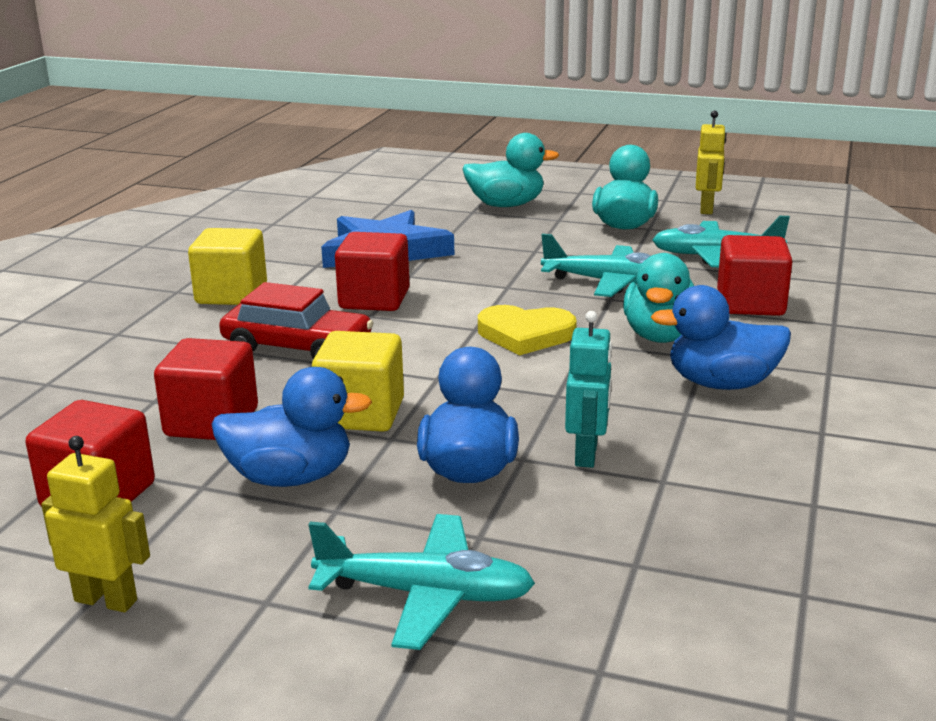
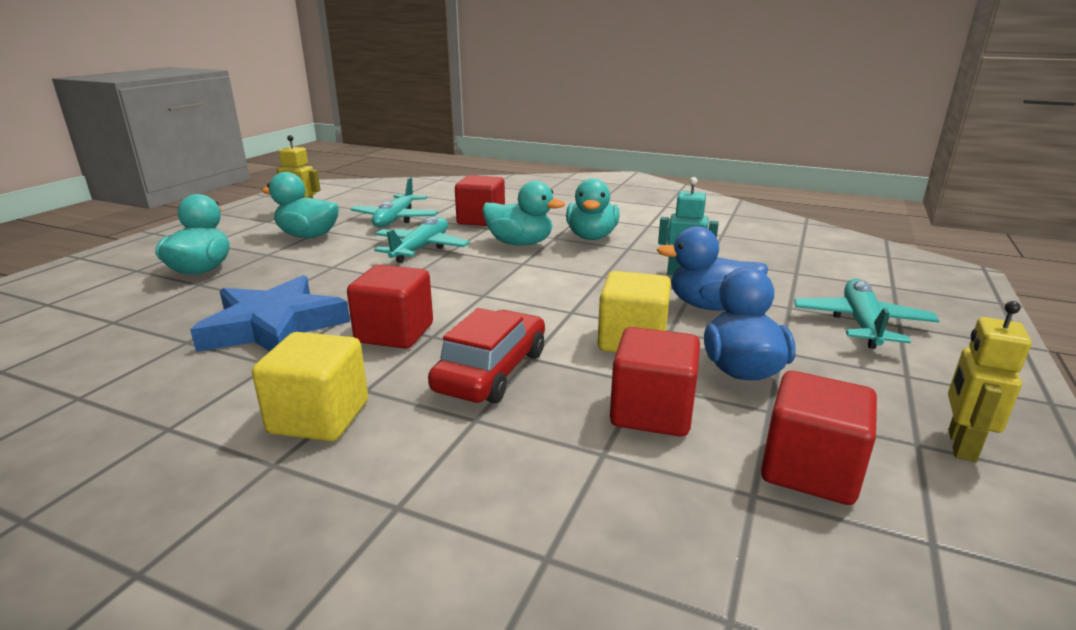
camera: 85 degrees left, 0 degrees up
(525, 334) = (502, 279): yellow heart -> none
(721, 384) = (591, 237): blue duck -> turquoise duck

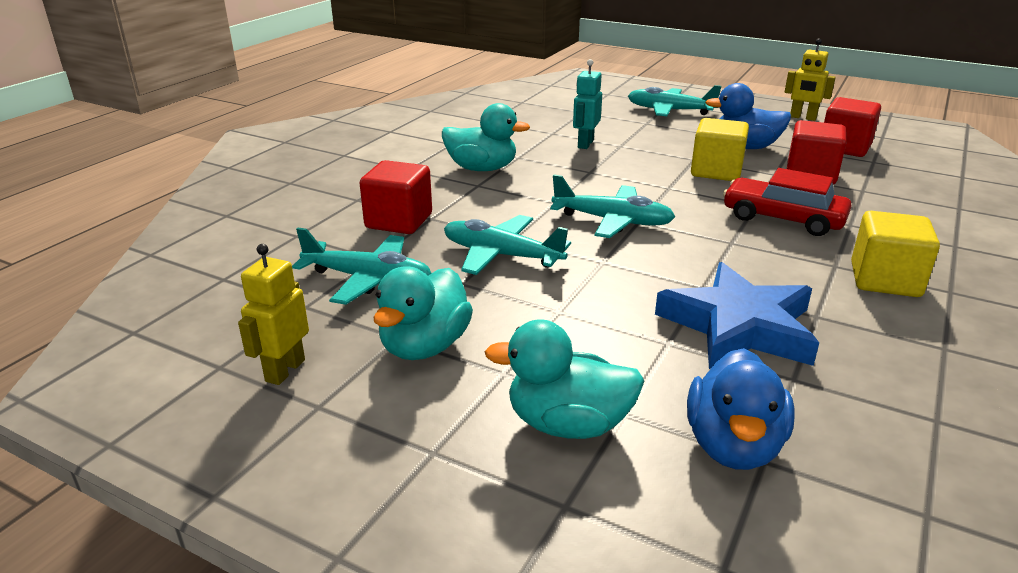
camera: 85 degrees left, 5 degrees up
(395, 333) = (733, 259): red cube -> none
(482, 284) = (613, 221): none -> turquoise plane
(520, 243) = (494, 202): turquoise duck -> none
(710, 306) = (650, 143): blue duck -> blue duck (733, 445)

